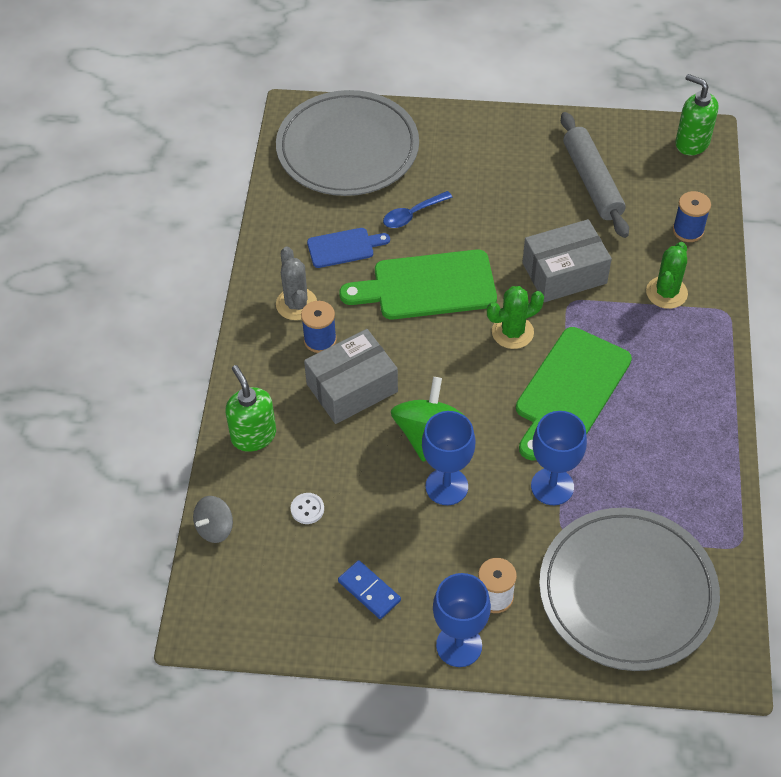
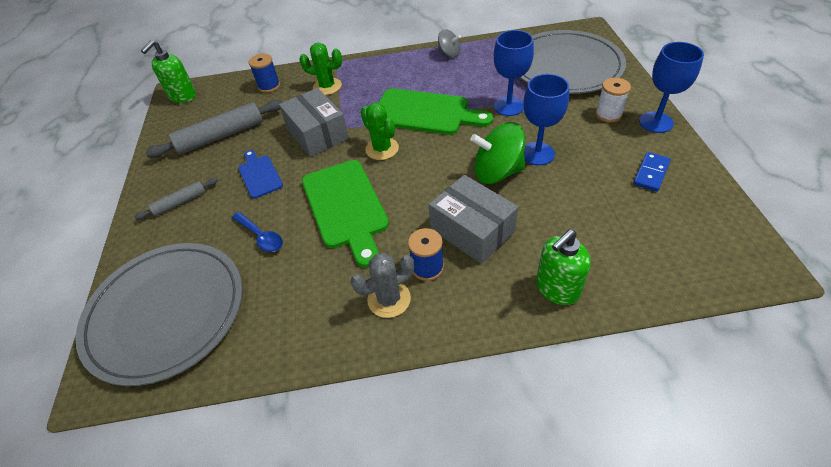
camera: 100 degrees left, 5 degrees down
(215, 528) = (669, 288): grey spinning top -> grey spinning top (449, 54)
(307, 509) = (607, 228): white button -> none
(344, 247) = (308, 279): blue cutting board -> blue cutting board (259, 175)
(487, 150) = (180, 202): none -> grey rolling pin

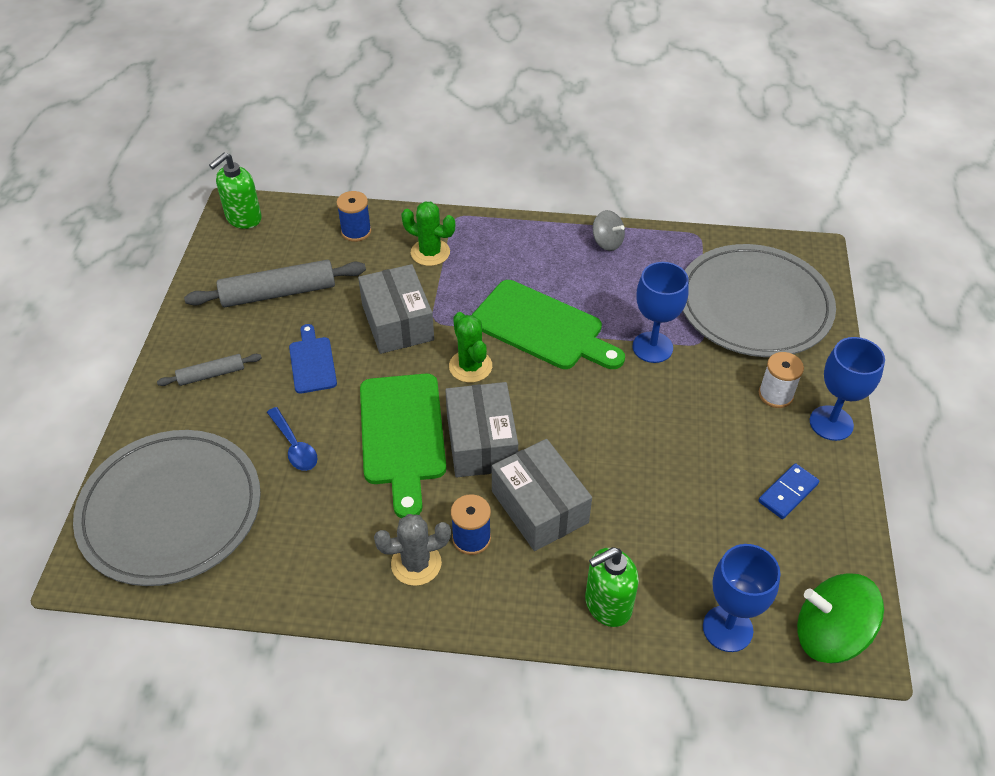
camera: 10 degrees right, 0 degrees up
(409, 197) = (481, 442): none -> grey box
(497, 172) = (600, 438): green spinning top -> green spinning top (830, 635)
(537, 154) = (660, 426): blue goblet -> blue goblet (727, 628)

